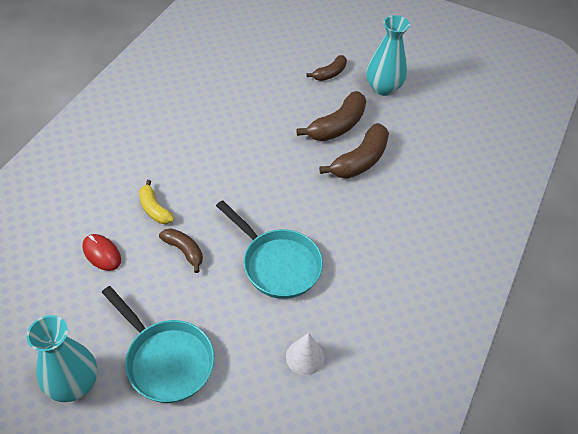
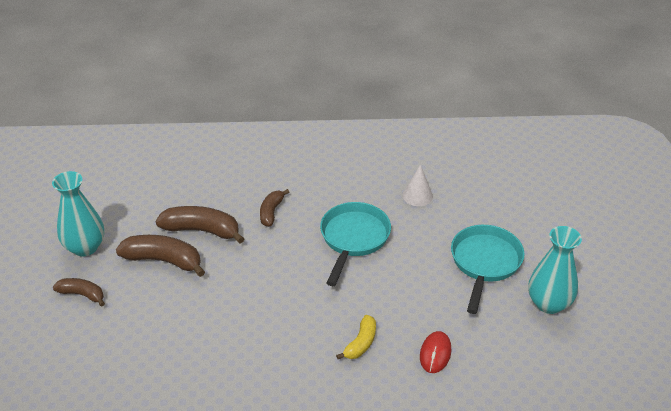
camera: 115 degrees left, 10 degrees down
(184, 251) = (387, 300): brown banana -> brown banana (271, 212)

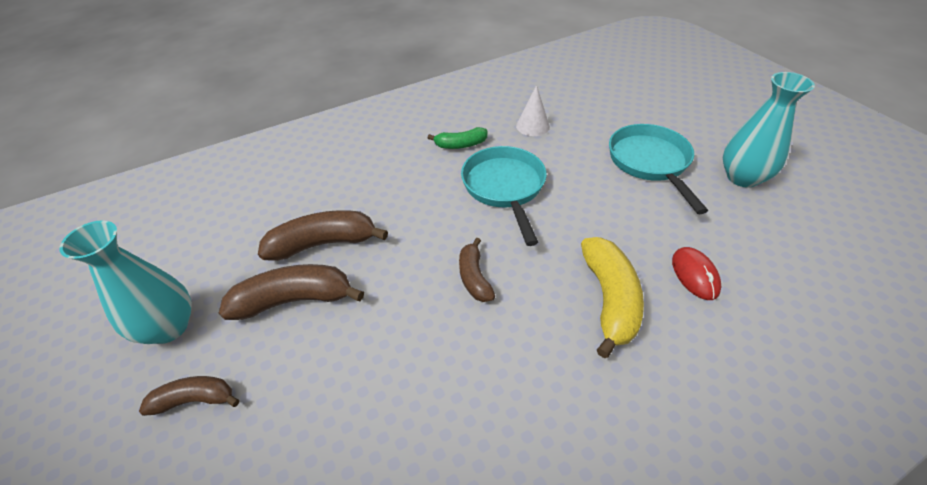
camera: 25 degrees left, 5 degrees up
(271, 212) = (394, 193): brown banana -> brown banana (474, 277)
(347, 191) = (460, 145): none -> green banana
(361, 343) = (609, 299): yellow banana -> yellow banana, size x1.67

